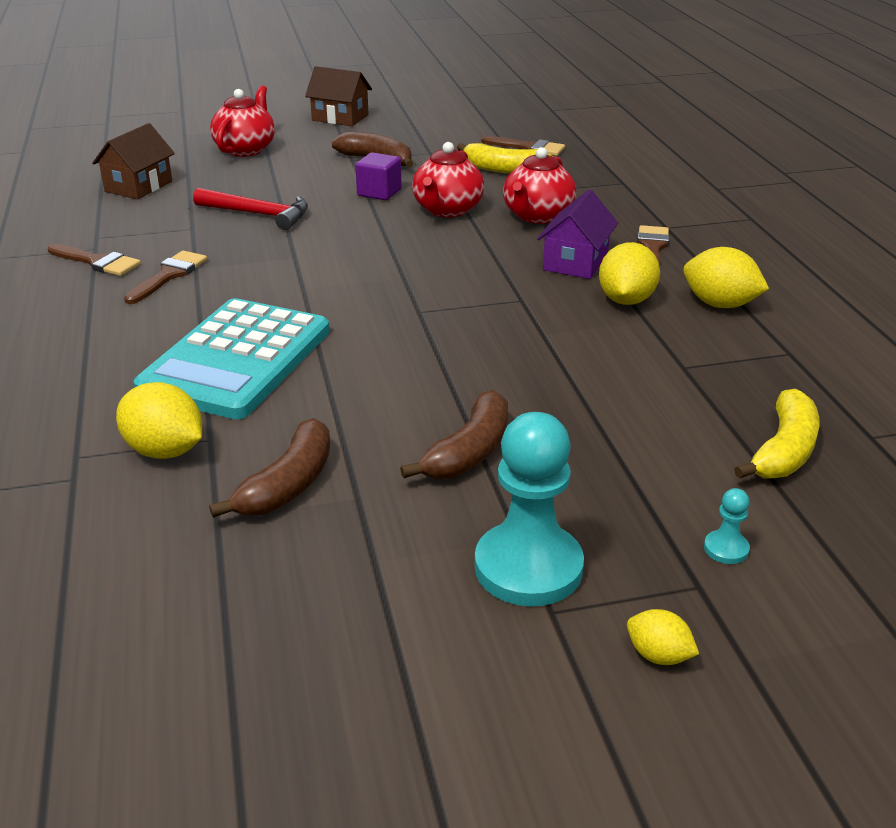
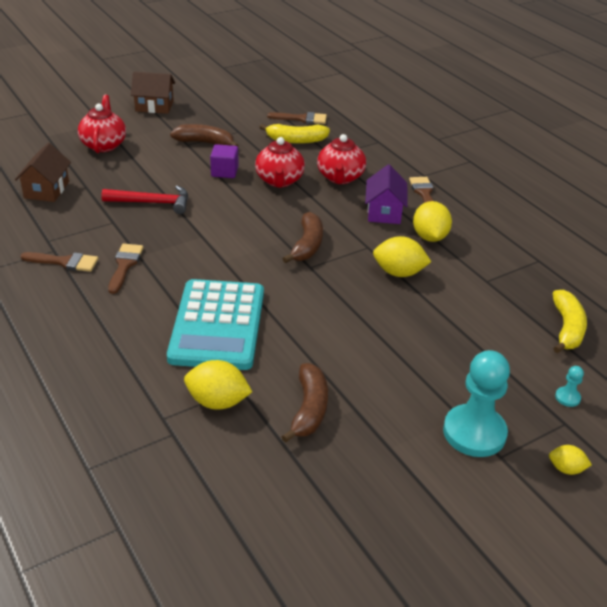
camera: 20 degrees left, 5 degrees up
(469, 452) = (400, 364): brown banana -> brown banana (307, 245)
(720, 304) = (484, 231): yellow lemon -> yellow lemon (399, 273)

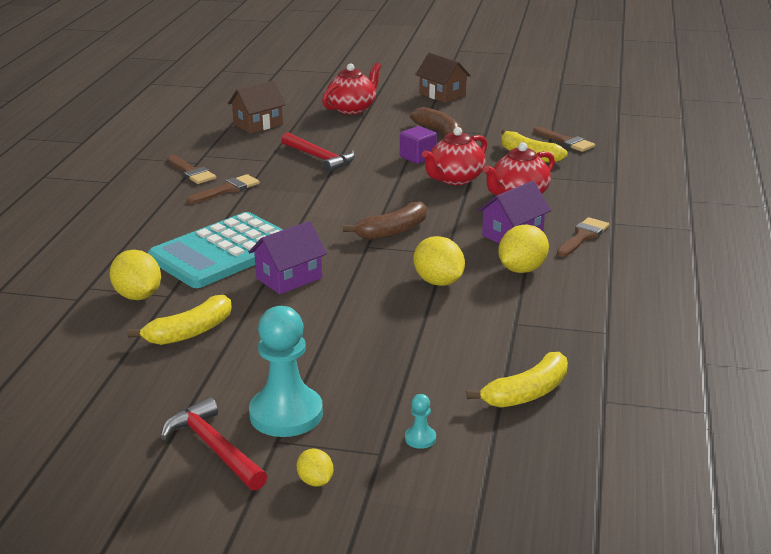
camera: 45 degrees right, 10 degrees down
(302, 322) = (289, 278): none -> purple house
(309, 409) = (190, 332): brown banana -> yellow banana
(476, 489) = (214, 448): none -> red hammer

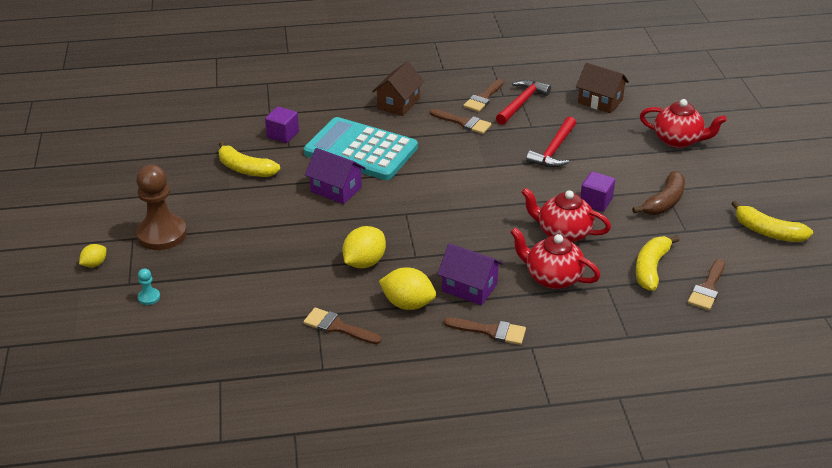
camera: 70 degrees right, 10 degrees up
(138, 296) = (283, 135): yellow lemon -> purple cube
(214, 448) = (120, 216): red hammer -> red hammer (521, 103)
(286, 414) = (162, 234): turquoise pawn -> brown pawn
(392, 231) = (438, 220): brown banana -> none
(442, 95) = (764, 184): brown house -> brown house (398, 104)
(527, 393) = (218, 338): yellow banana -> yellow banana (767, 232)
(541, 313) = (337, 327): none -> brown brush

